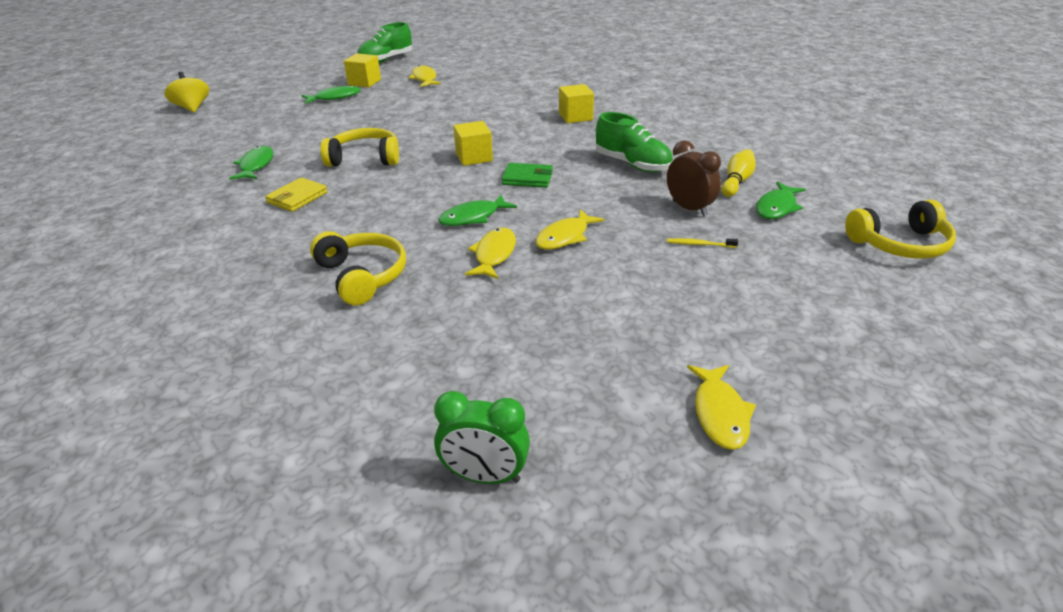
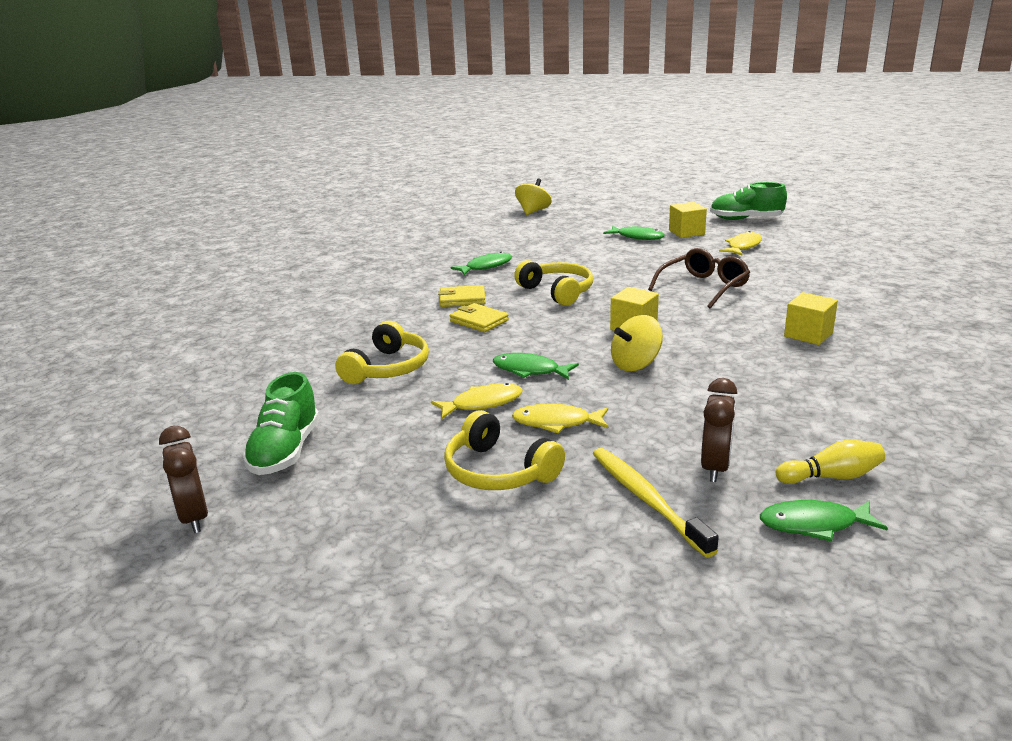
camera: 55 degrees right, 10 degrees down
(352, 206) = (479, 321): none -> yellow wallet
(458, 114) = (703, 287): none -> brown glasses
(485, 476) = (194, 518): green clock -> brown clock
(527, 178) = (635, 364): green wallet -> yellow spinning top
(632, 164) = (758, 402): green shoe -> green shoe (285, 451)
(699, 244) = (646, 499): yellow toothbrush -> yellow toothbrush, size x2.16
(720, 414) = (356, 609): yellow fish -> none
(900, 244) = (872, 656): yellow headphones -> yellow headphones (498, 471)

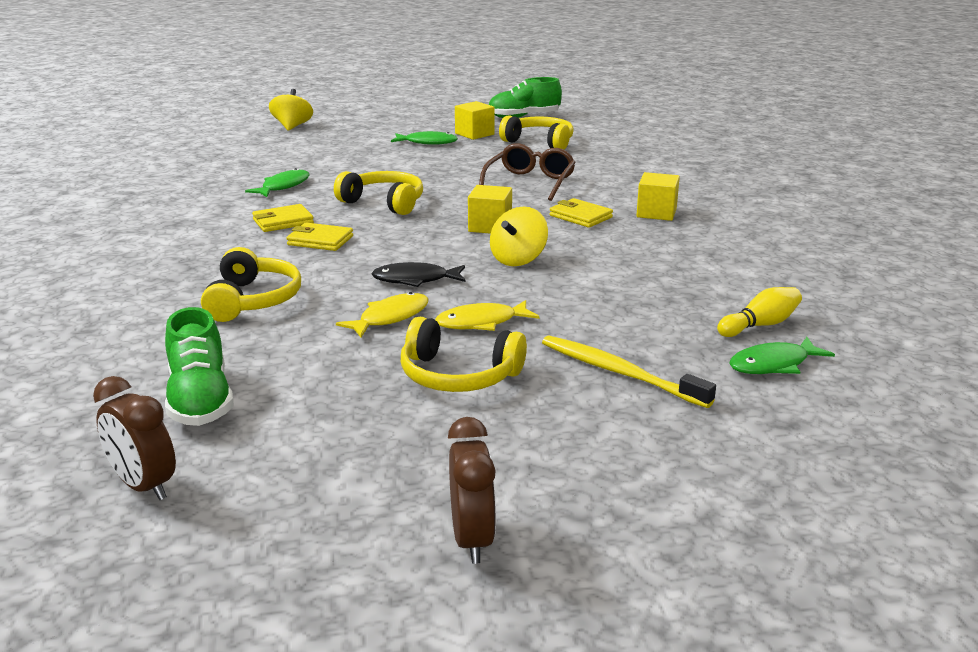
camera: 25 degrees left, 0 degrees up
(529, 370) = (415, 280): green fish -> black fish
(715, 467) = (659, 335): brown clock -> brown clock (472, 539)
(727, 328) = (580, 216): none -> yellow wallet
(743, 246) = (540, 142): yellow fish -> yellow headphones

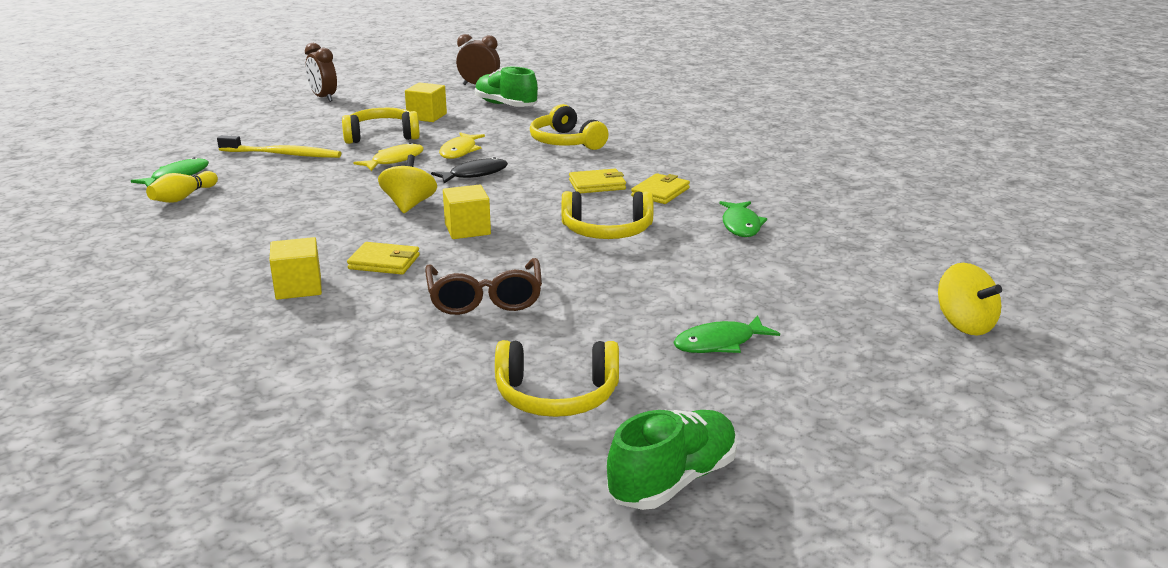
camera: 150 degrees right, 0 degrees up
(474, 134) = (685, 388): yellow cube -> yellow cube (427, 116)

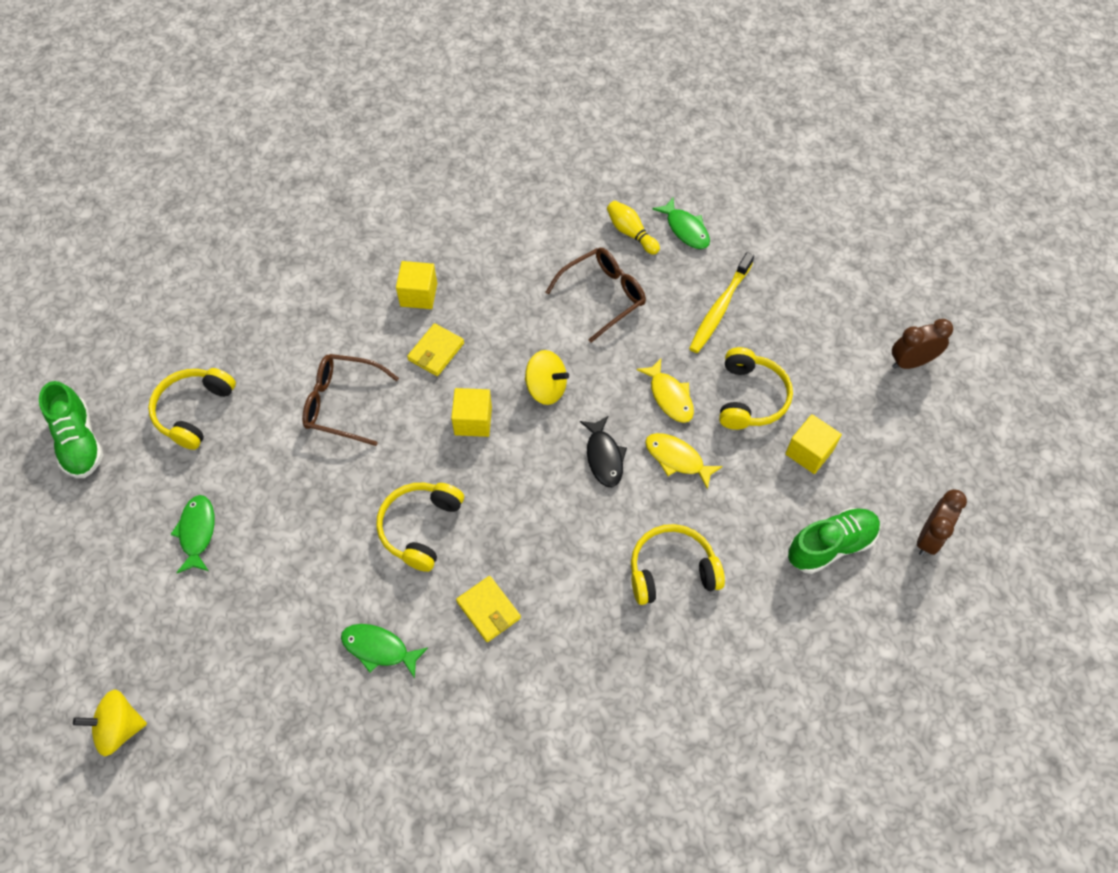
camera: 110 degrees right, 35 degrees up
(278, 198) = (603, 296): none -> brown glasses
(597, 185) = (532, 558): yellow wallet -> none

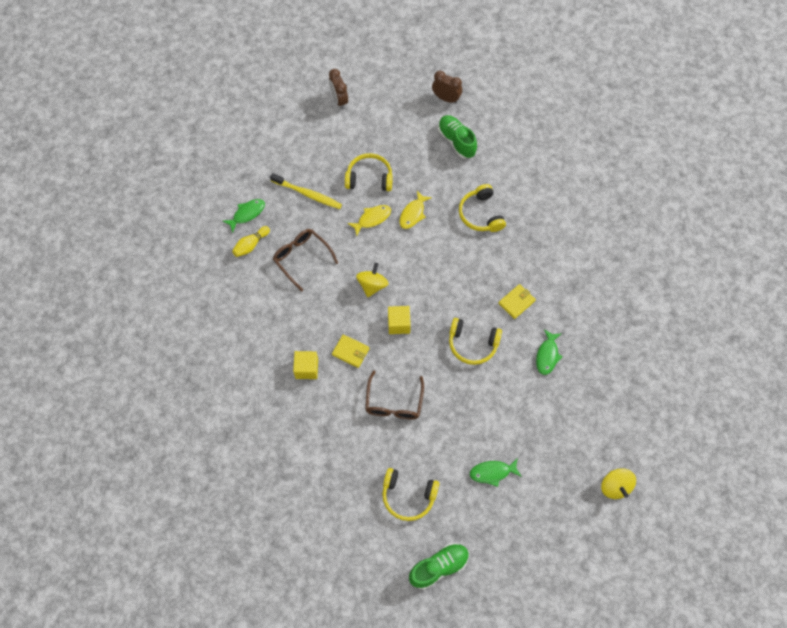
camera: 95 degrees left, 5 degrees up
(604, 457) = (416, 251): black fish -> none
(809, 452) = (402, 150): yellow cube -> none

